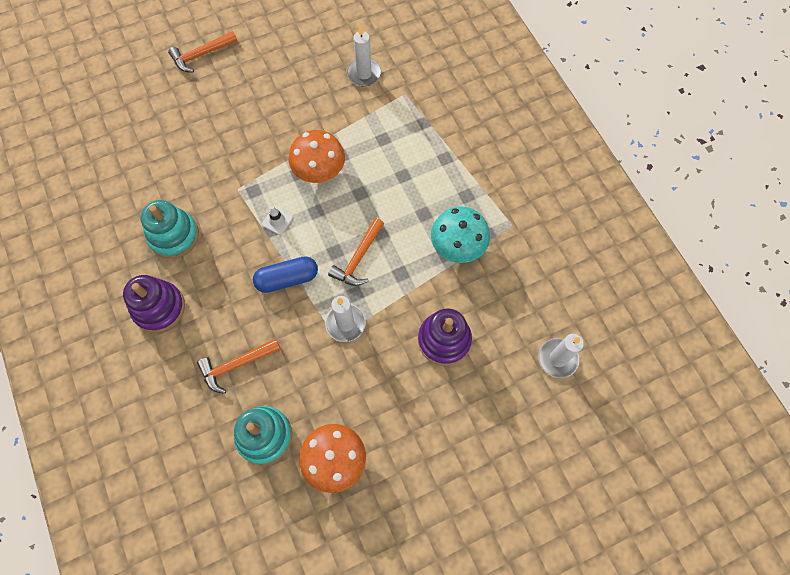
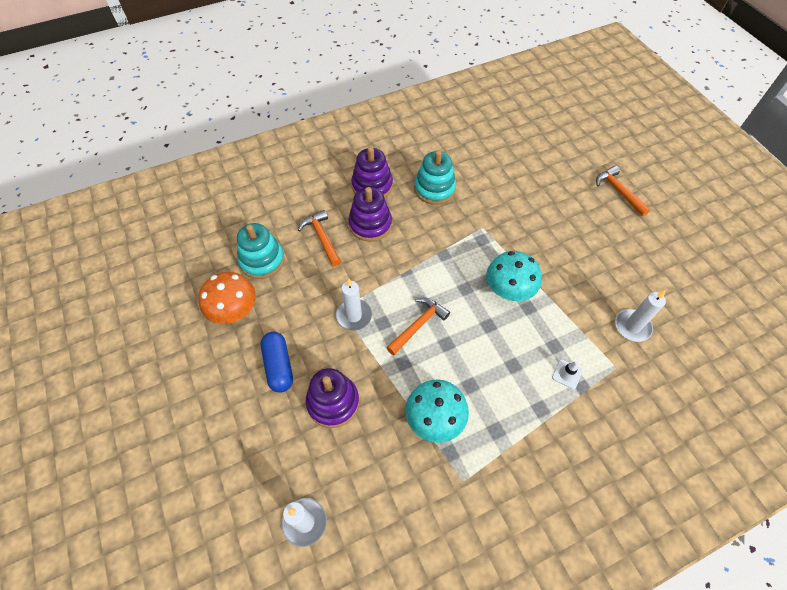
camera: 90 degrees right, 10 degrees down
(221, 309) = (370, 224): none -> purple stacking toy
(277, 221) = (453, 259): white traffic cone -> white traffic cone (567, 374)
(287, 279) = (397, 269): blue capsule -> blue capsule (279, 366)
(319, 171) = (509, 290): orange mushroom -> turquoise mushroom
(358, 258) = (418, 325): orange hammer -> orange hammer turned 105 degrees clockwise

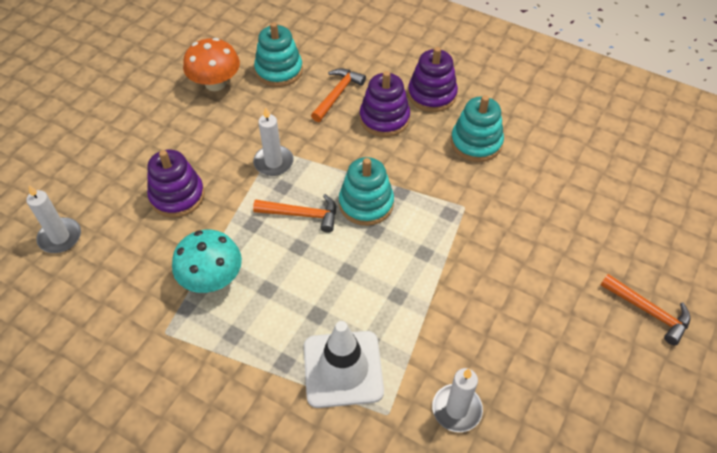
camera: 55 degrees right, 5 degrees down
(279, 366) = (185, 141): blue capsule -> none
(438, 280) = (366, 204): none -> turquoise stacking toy
(509, 290) = (405, 268): turquoise mushroom -> none
(567, 374) = (343, 369): white traffic cone -> white traffic cone, size x2.43
(618, 191) = (648, 311): orange hammer -> orange hammer turned 105 degrees clockwise

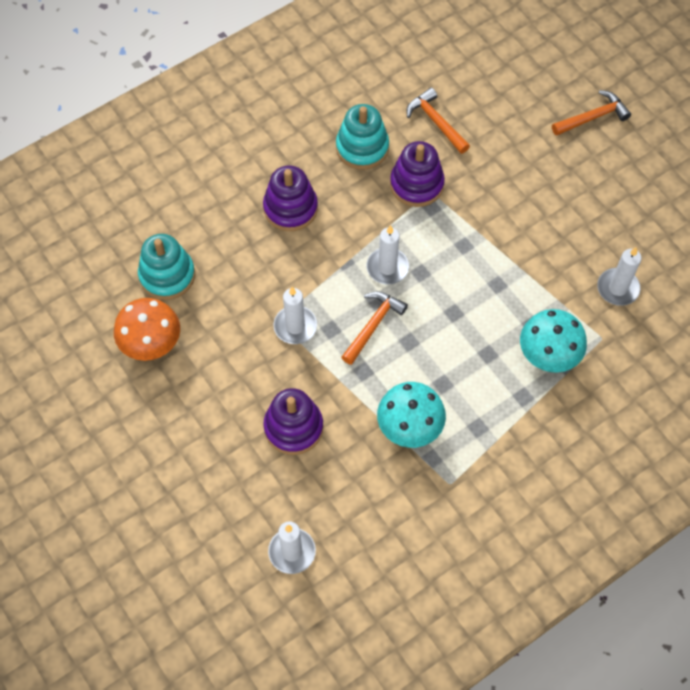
camera: 65 degrees left, 10 degrees up
(337, 94) = (234, 235): orange hammer -> orange hammer (436, 122)
(343, 369) = (548, 354): white traffic cone -> turquoise mushroom
(366, 204) = (387, 267): turquoise stacking toy -> white candle
(432, 95) = (282, 155): purple stacking toy -> purple stacking toy (416, 184)

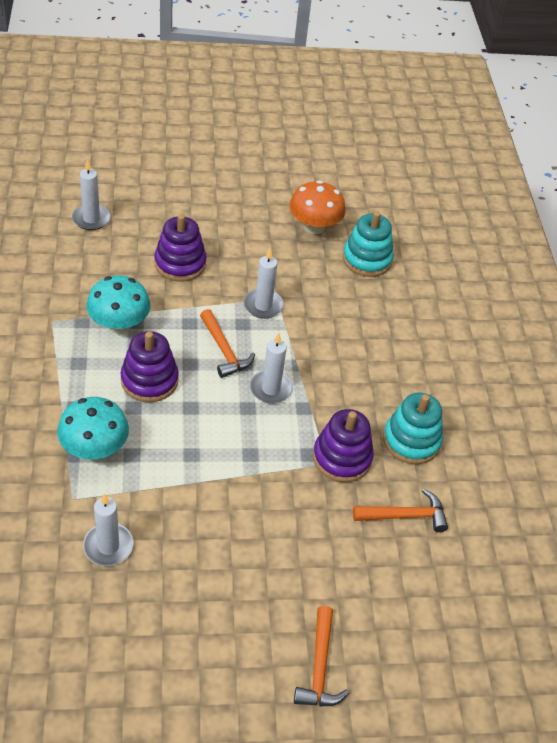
camera: 115 degrees right, 15 degrees down
(290, 208) = (378, 358): purple stacking toy -> purple stacking toy (149, 380)

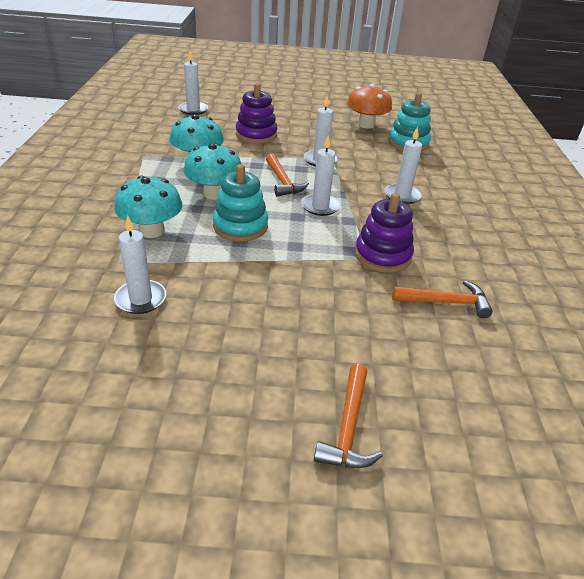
camera: 10 degrees right, 10 degrees down
(149, 380) = (214, 193): purple stacking toy -> turquoise mushroom
(360, 360) = (402, 196): none -> white candle
(411, 441) = (450, 249): turquoise stacking toy -> turquoise stacking toy (240, 226)

